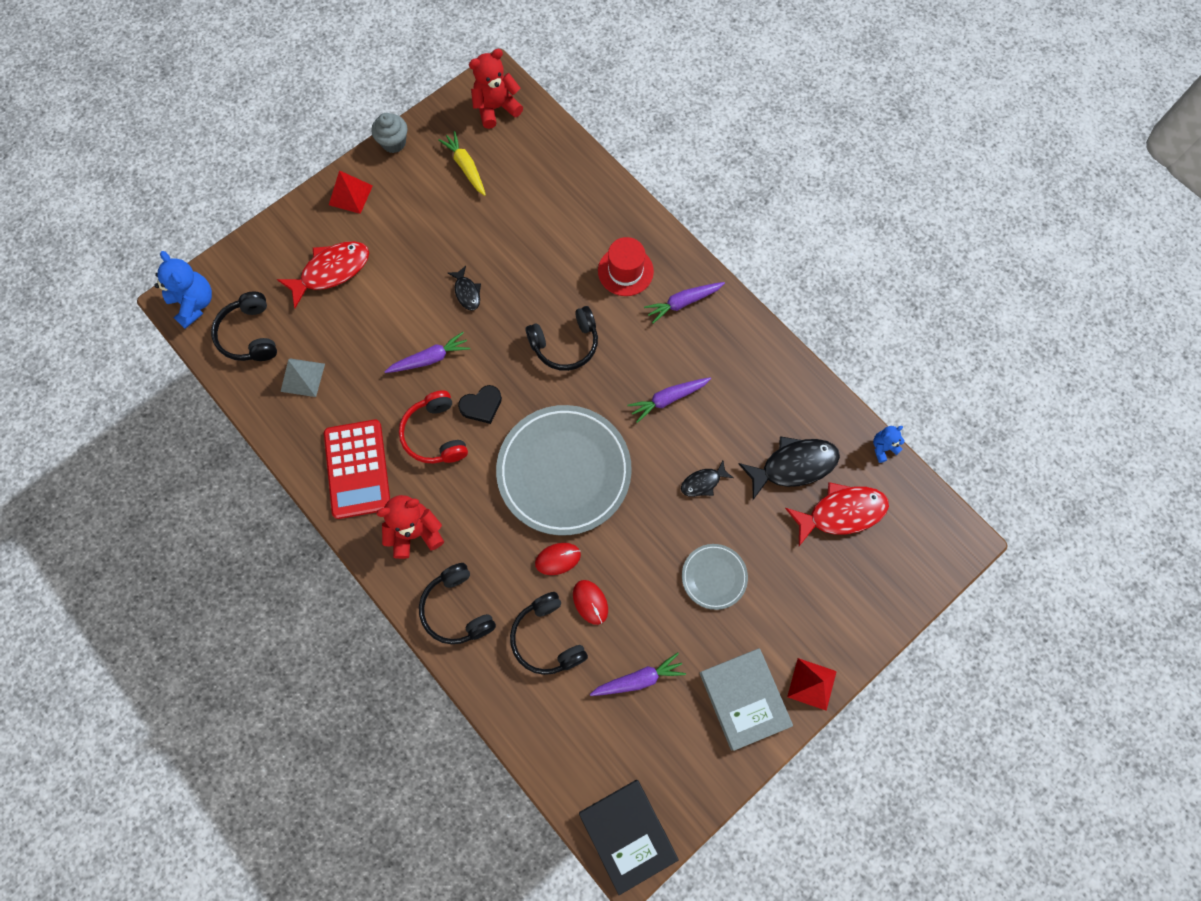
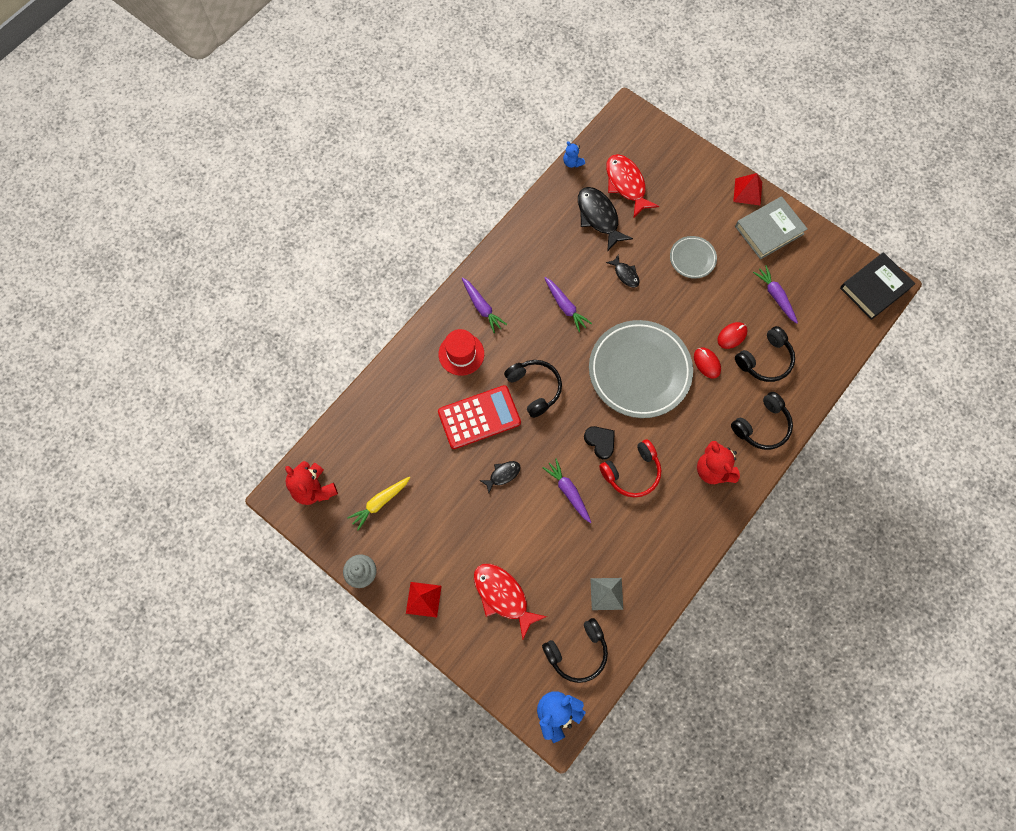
camera: 100 degrees left, 0 degrees up
(357, 469) = (674, 527): red calculator -> red calculator (479, 417)

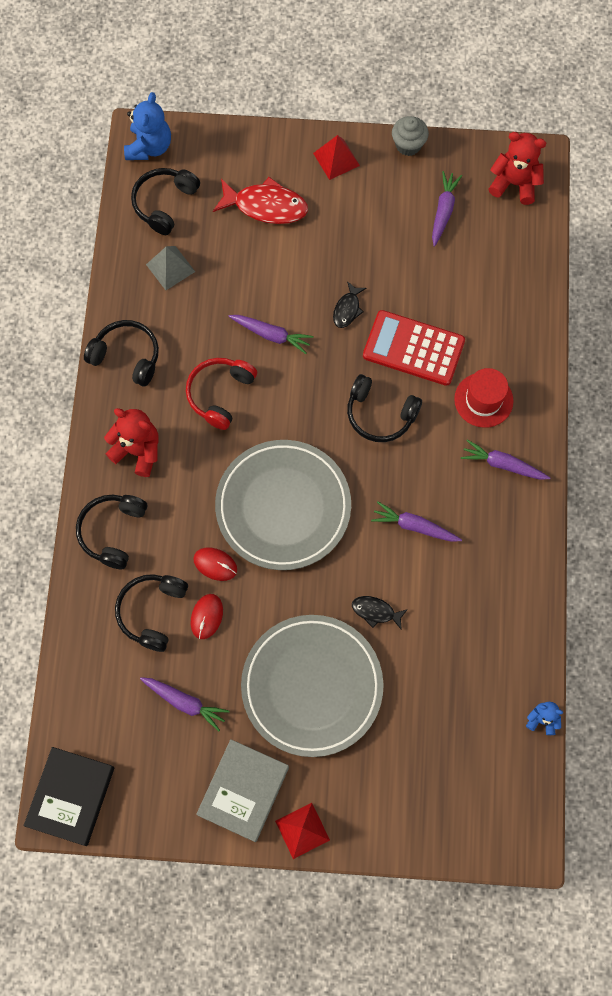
camera: 145 degrees right, 0 degrees up
(380, 502) = (443, 211): yellow carrot -> purple carrot
(479, 417) = (413, 348): red calculator -> red calculator turned 75 degrees clockwise
(599, 217) = (457, 665): black fish -> none
(600, 442) = (273, 404): black heart -> none
(626, 184) = (456, 734): red fish -> none
(680, 544) = (127, 356): none -> black headphones
(692, 258) = (312, 686): grey plate -> grey plate, size x2.11

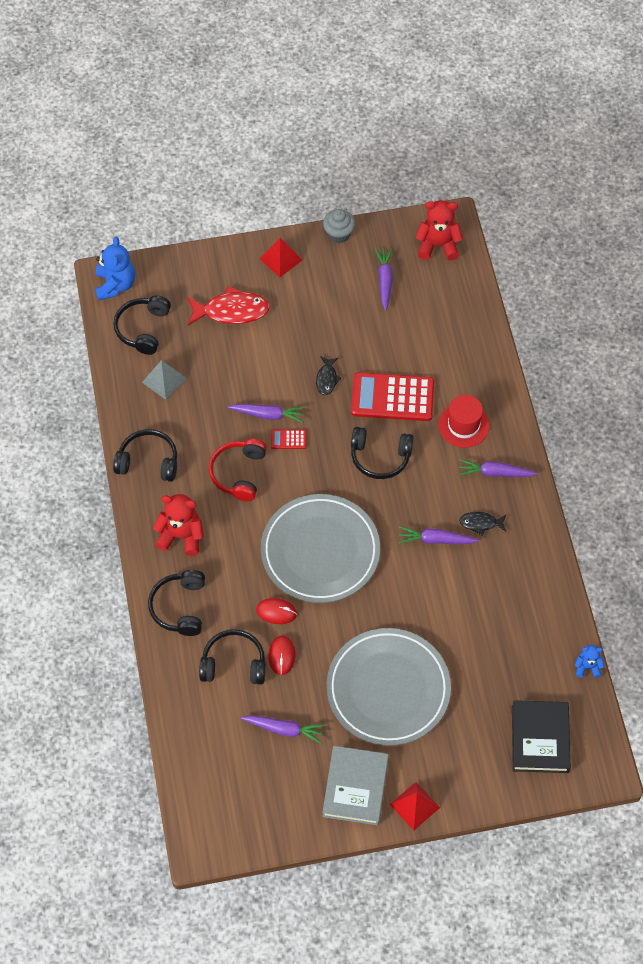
camera: 15 degrees left, 10 degrees down
(71, 797) = (209, 830): black book -> black book (540, 739)
(152, 612) = (234, 663): black headphones -> black headphones turned 90 degrees clockwise
(285, 369) = (288, 439): none -> red calculator
(376, 611) = (424, 616): black fish -> black fish (480, 523)

